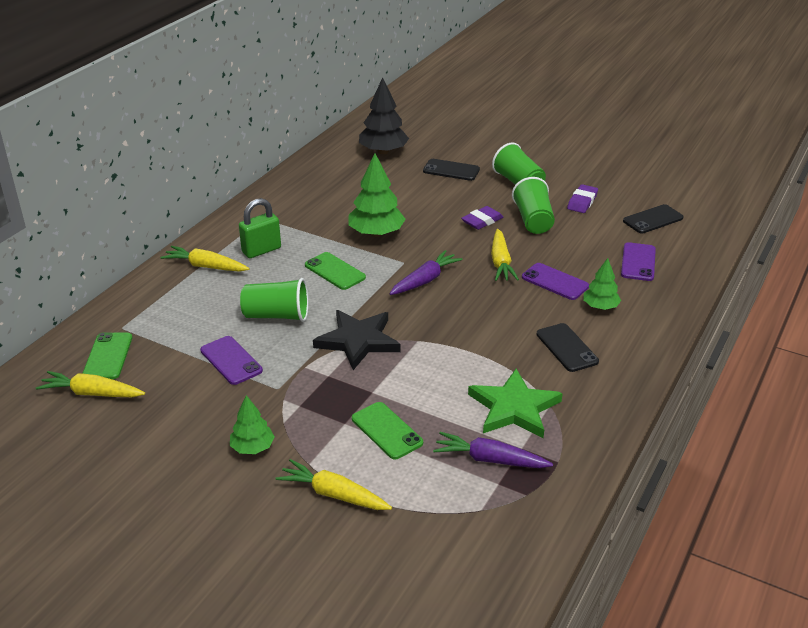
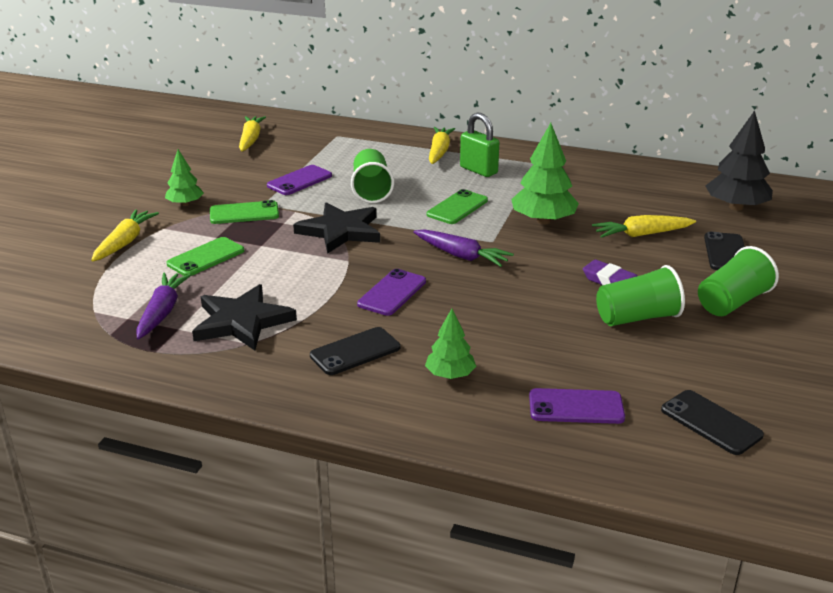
camera: 80 degrees right, 5 degrees down
(108, 356) = (297, 137): green phone -> green phone (244, 213)
(501, 262) = (521, 299): yellow carrot -> yellow carrot (642, 234)
(514, 408) = (242, 322): green star -> black star
(555, 282) = (494, 339): purple phone -> purple phone (392, 293)
(582, 202) = (718, 356): purple eraser -> none

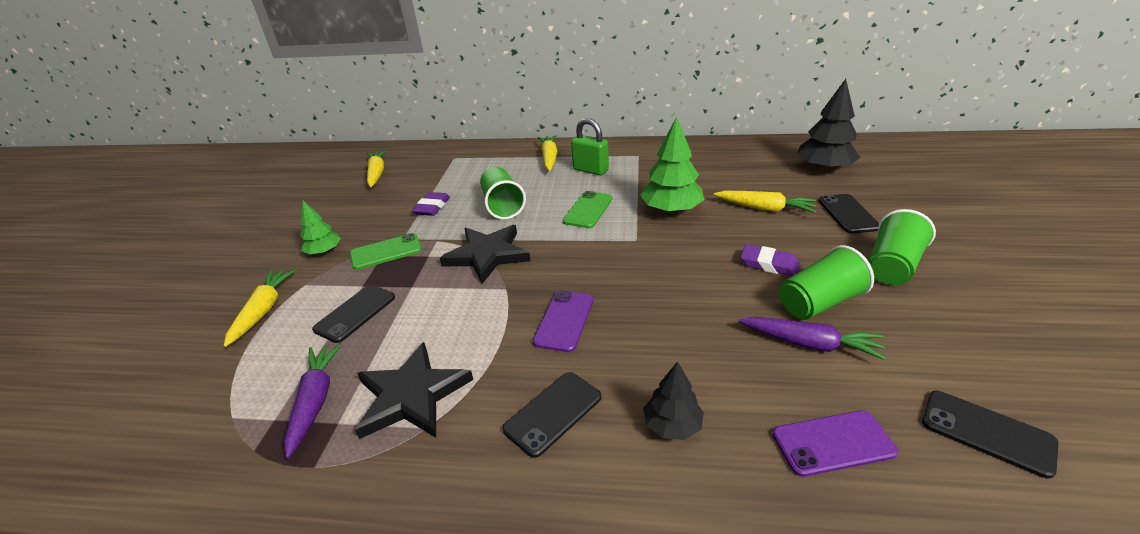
camera: 10 degrees left, 5 degrees up
(206, 257) = (355, 313): green phone -> black phone
(299, 181) = (432, 207): purple phone -> purple eraser
(450, 375) = (672, 425): green tree -> black tree
(461, 256) = (614, 262): purple carrot -> purple carrot (809, 344)
(642, 234) = (764, 208): yellow carrot -> yellow carrot turned 135 degrees counterclockwise

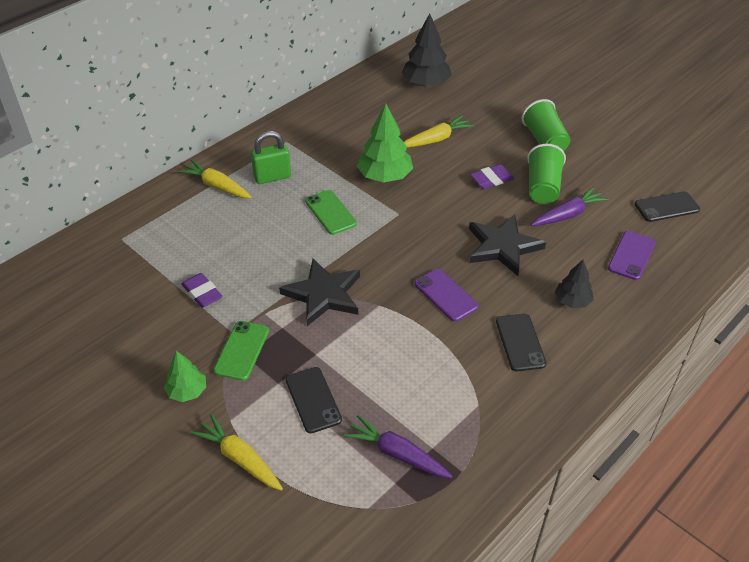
camera: 55 degrees left, 10 degrees up
(377, 174) = (72, 303): yellow carrot -> none
(412, 395) = (442, 400): black star -> black star (503, 247)
(502, 206) = (260, 252): green cup -> none
(848, 214) = (483, 115): black phone -> none

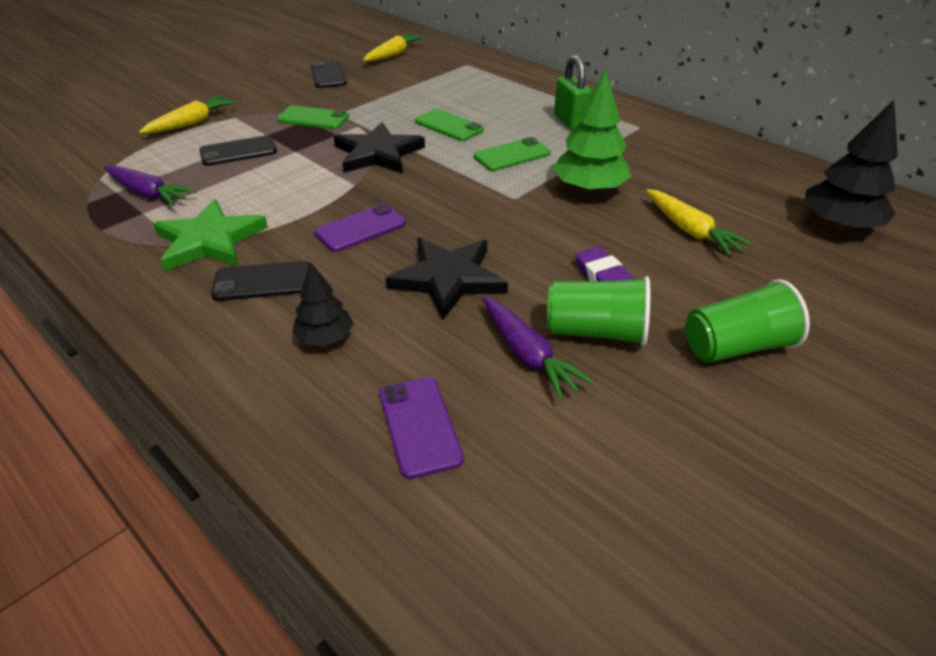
camera: 90 degrees right, 5 degrees down
(187, 391) = (275, 100): green tree -> none
(202, 293) = (391, 98): purple eraser -> none
(217, 186) = (548, 96): yellow carrot -> yellow carrot (393, 55)
(271, 250) = (449, 126): none -> green phone
(397, 454) = (148, 193): purple carrot -> purple carrot turned 90 degrees clockwise
(471, 386) = (210, 240): none -> green star
(631, 255) = (419, 426): purple phone -> purple phone turned 45 degrees clockwise
(666, 207) = (567, 511): black phone -> black phone (328, 75)

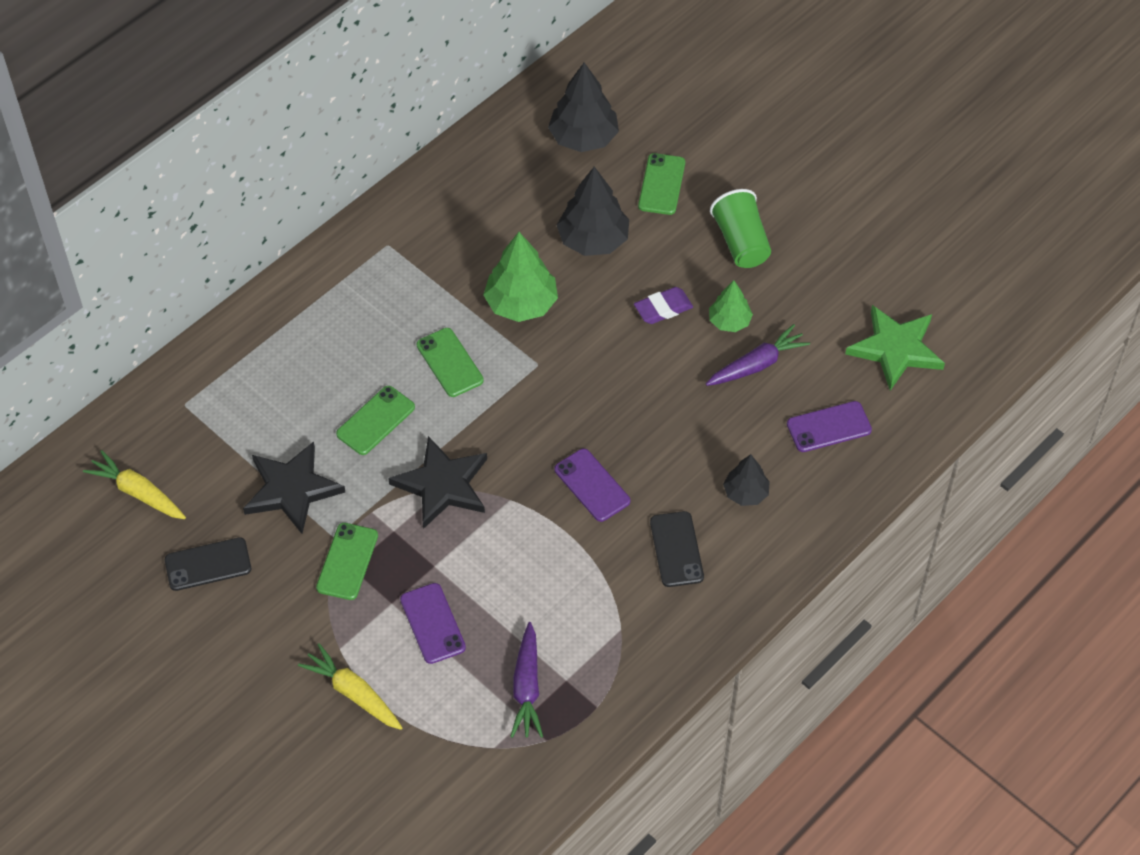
camera: 90 degrees left, 15 degrees up
(148, 193) = (527, 687): purple carrot -> purple carrot turned 150 degrees clockwise
(210, 240) = (614, 606): green star -> green star (895, 349)
(238, 151) = (432, 623): black phone -> purple phone
(448, 279) = (668, 415): black star -> black star (292, 489)
(570, 122) = (372, 305): green padlock -> none
(596, 332) = (729, 321): green cup -> green tree
(690, 230) = (593, 240): yellow carrot -> black tree
(801, 280) = (661, 184): none -> green phone

